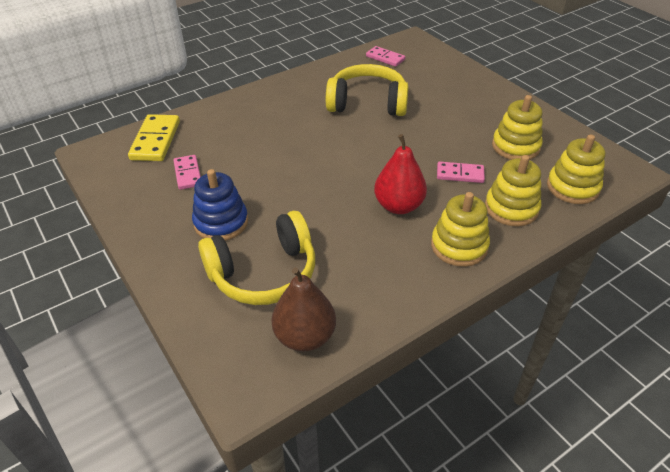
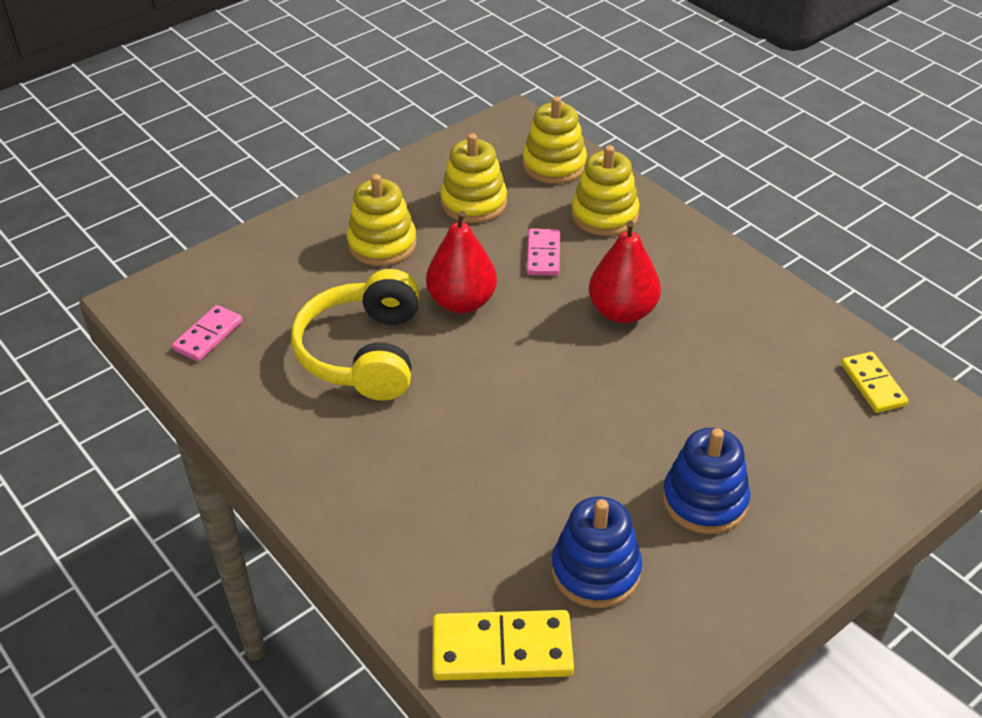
camera: 95 degrees left, 0 degrees up
(188, 174) = (595, 571): pink domino -> blue stacking toy
(264, 273) = (788, 435): yellow headphones -> none
(305, 336) = (873, 384): brown pear -> yellow domino
(410, 138) = (462, 302): none -> red pear
(459, 246) = (684, 260): yellow stacking toy -> yellow stacking toy (382, 244)

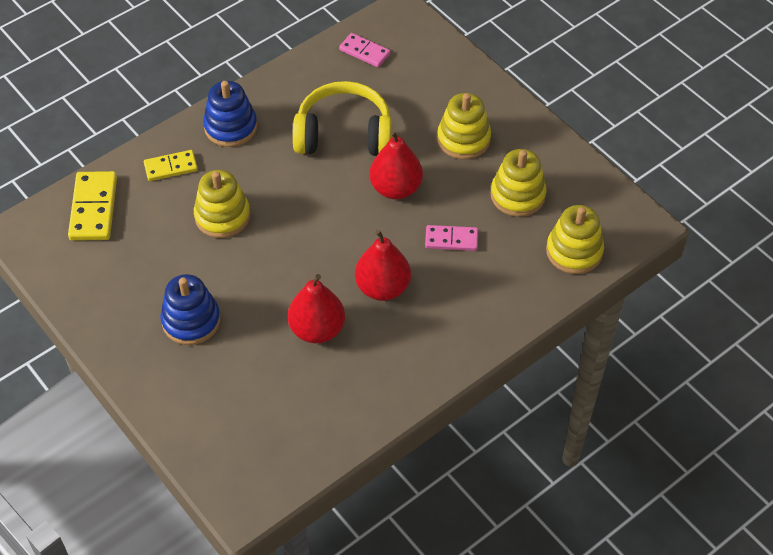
camera: 90 degrees right, 10 degrees up
(595, 571) = (142, 256): blue stacking toy -> blue stacking toy (230, 127)
(604, 215) = (504, 284): yellow stacking toy -> yellow stacking toy (222, 216)
(696, 369) = (317, 329): none -> red pear
(873, 384) = (293, 446): yellow domino -> yellow domino (171, 167)

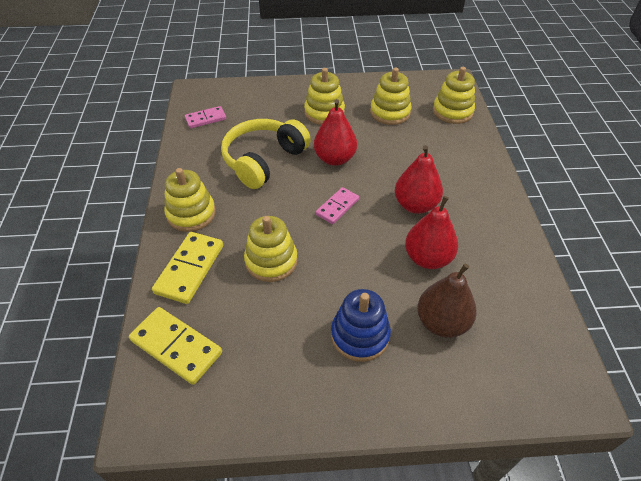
camera: 55 degrees left, 5 degrees down
(171, 167) = (190, 269): yellow domino -> yellow domino, size x1.58
(230, 127) = (191, 214): blue stacking toy -> yellow stacking toy
(248, 373) = (442, 322): none -> brown pear
(451, 239) = (401, 154): pink domino -> pink domino (337, 207)

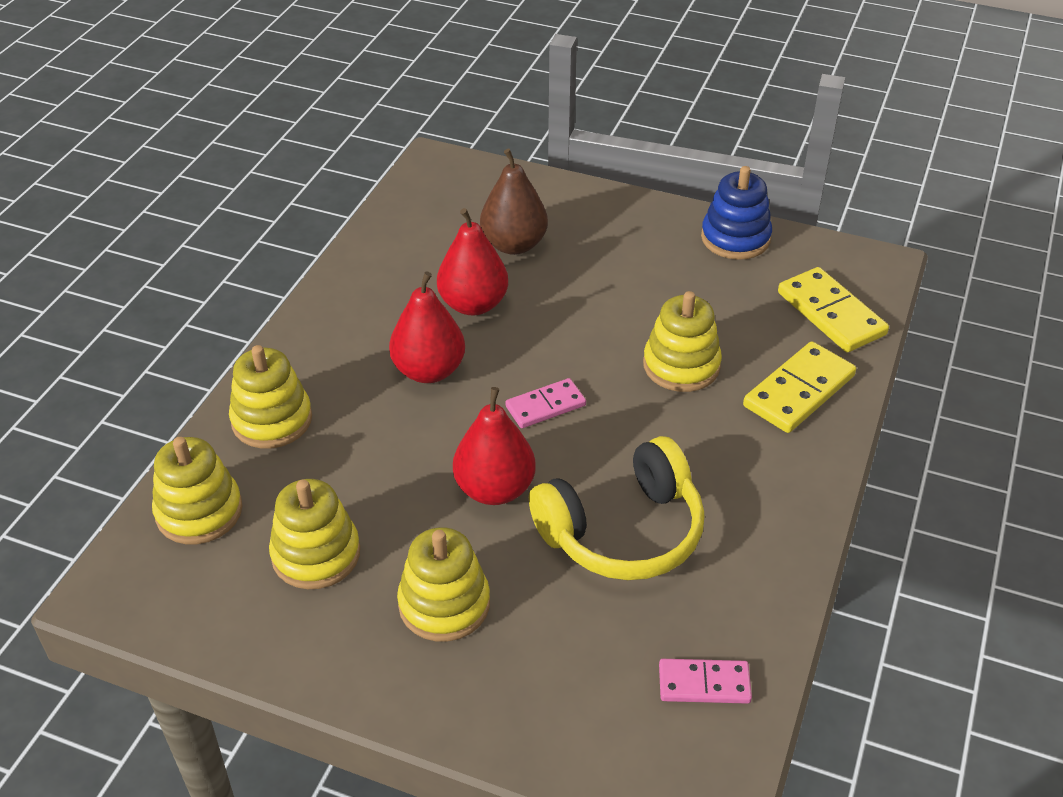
camera: 155 degrees left, 5 degrees down
(191, 214) = (781, 471): yellow stacking toy -> yellow stacking toy (272, 420)
(360, 335) = (613, 261): blue stacking toy -> blue stacking toy (735, 238)

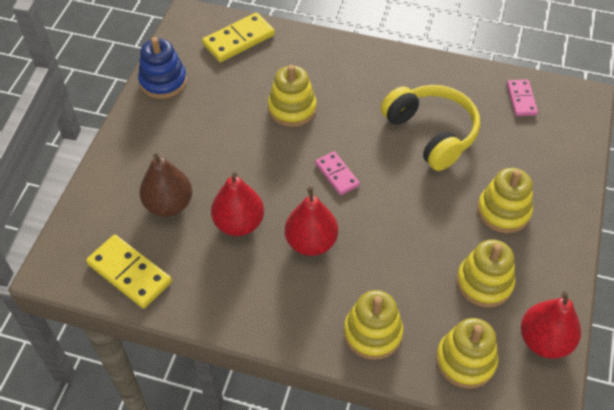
camera: 95 degrees left, 10 degrees up
(494, 489) = (412, 195): red pear -> red pear (544, 340)
(798, 391) = (308, 57): yellow domino -> yellow domino (129, 273)

